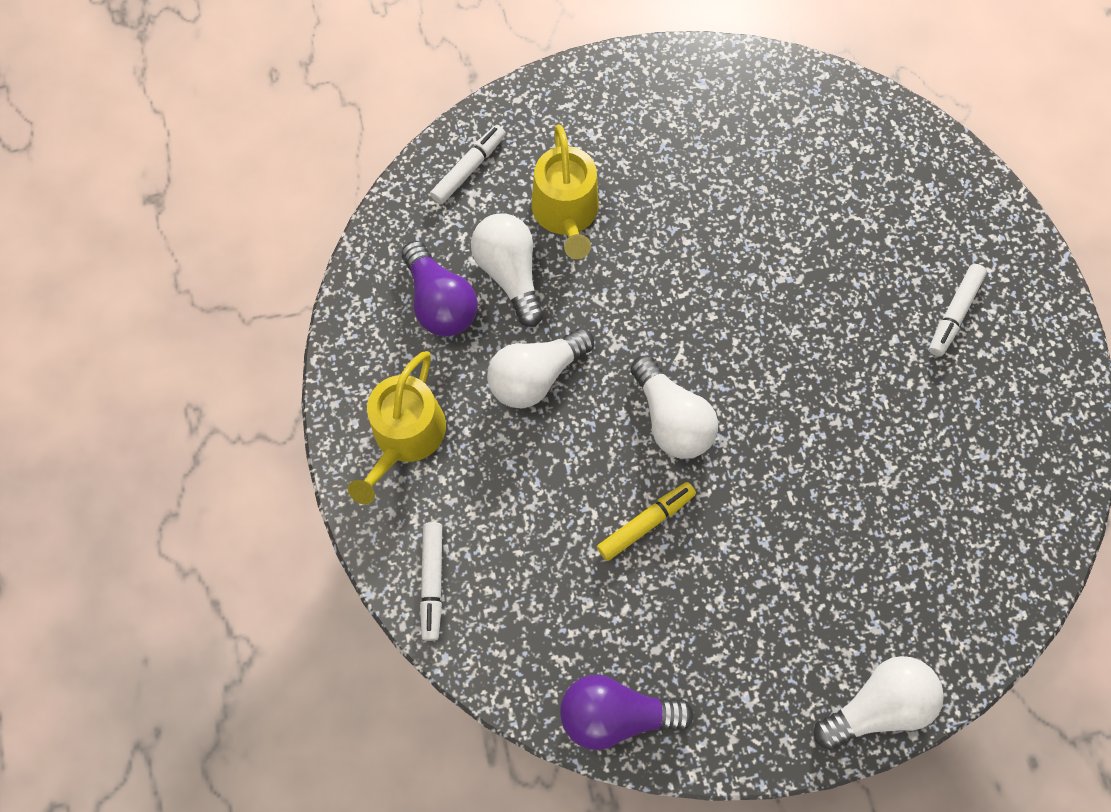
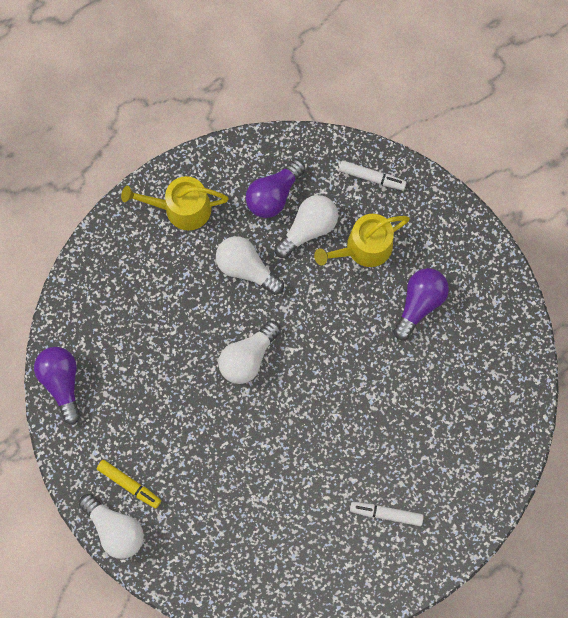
camera: 70 degrees right, 5 degrees up
(432, 582) = (102, 256): white marker -> none
(645, 523) = (178, 363): yellow marker -> yellow marker (129, 484)
(672, 172) = (419, 304): none -> purple light bulb

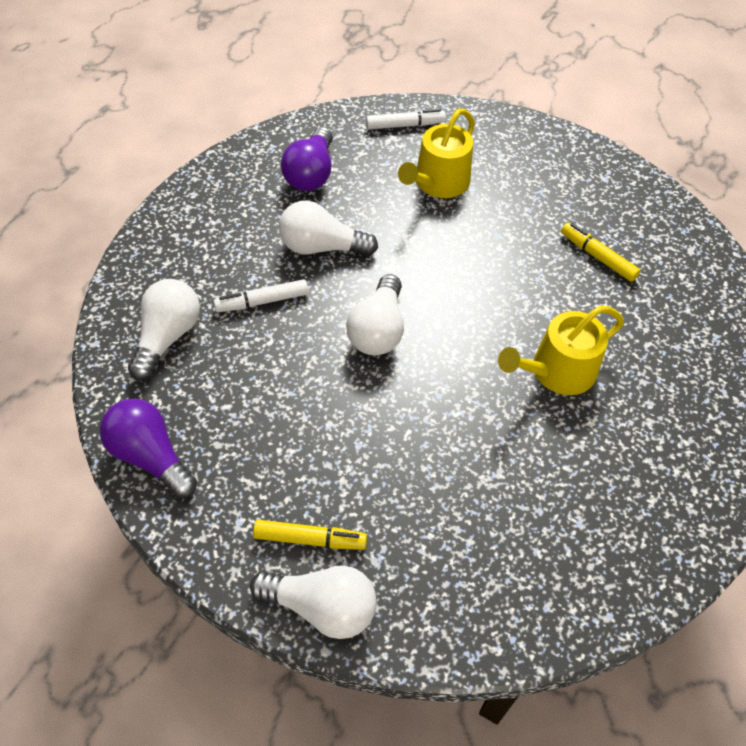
camera: 30 degrees left, 20 degrees down
(181, 208) = (212, 221): yellow watering can -> yellow watering can (557, 371)
(308, 229) = (368, 188): white light bulb -> white light bulb (167, 337)
(386, 514) = (652, 421): white marker -> white marker (262, 301)
(419, 304) = (531, 207): purple light bulb -> none
(439, 370) = (597, 257): none -> yellow marker

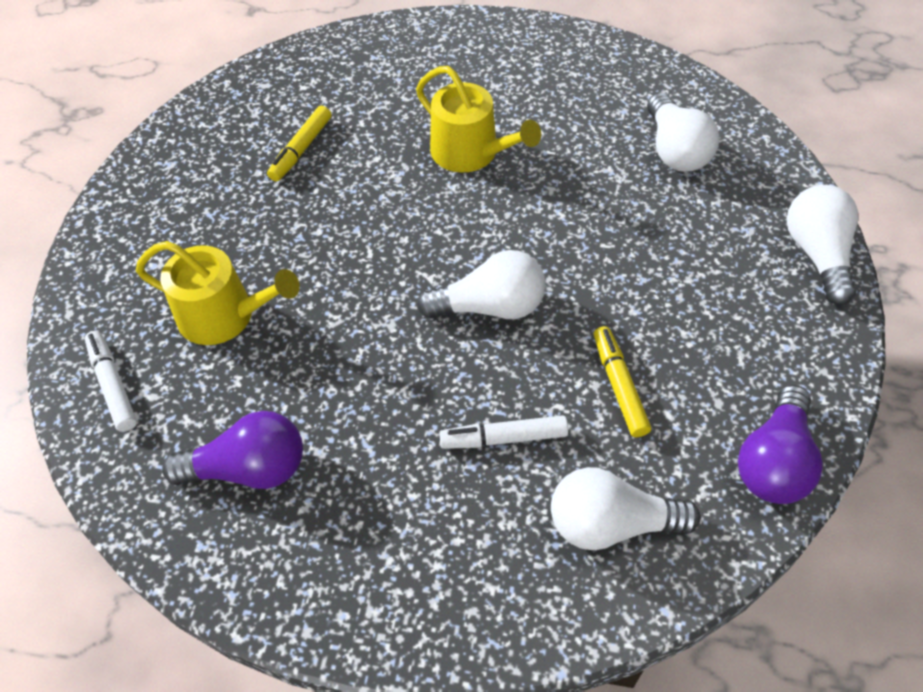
camera: 105 degrees left, 0 degrees up
(262, 301) = (503, 438): white marker -> white marker turned 120 degrees clockwise
(310, 539) = (764, 284): yellow marker -> yellow marker (619, 386)
(321, 247) = (385, 405): white light bulb -> white light bulb (675, 150)

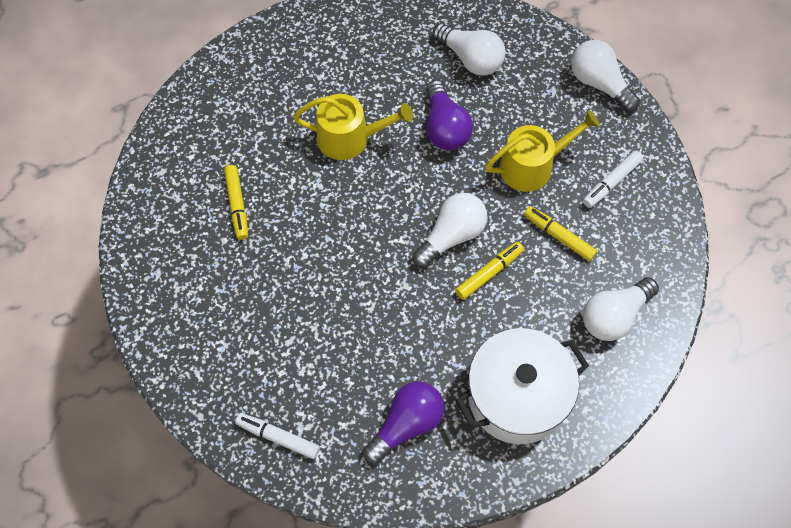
camera: 40 degrees left, 10 degrees up
(225, 316) = (302, 348): yellow watering can -> yellow watering can (532, 165)
(401, 531) = (517, 396): none -> white pot
(496, 372) = (489, 273): none -> yellow marker
(503, 438) = (525, 308): white marker -> white marker (611, 182)
(774, 461) = (664, 226): purple light bulb -> purple light bulb (445, 127)

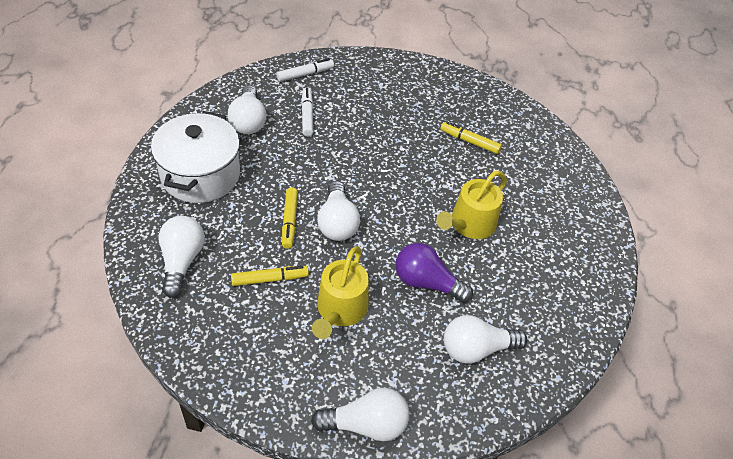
camera: 125 degrees right, 15 degrees down
(406, 424) = (248, 121): purple light bulb -> white light bulb
(611, 182) = (272, 349): white marker -> white marker (307, 115)

